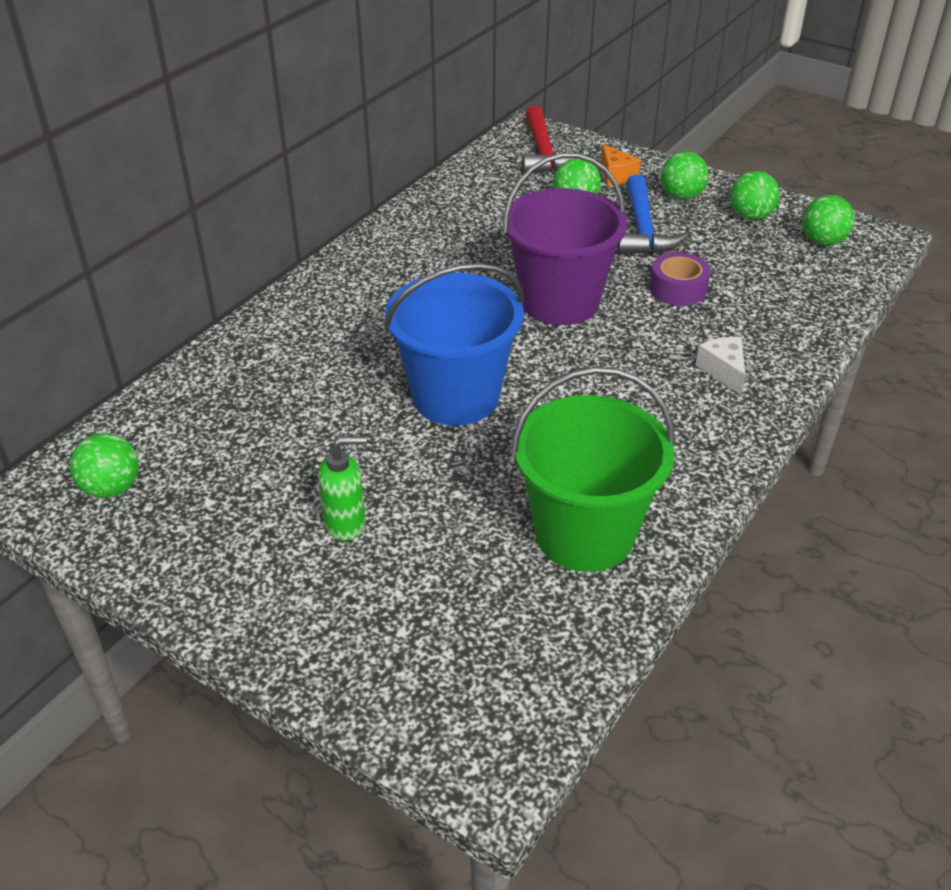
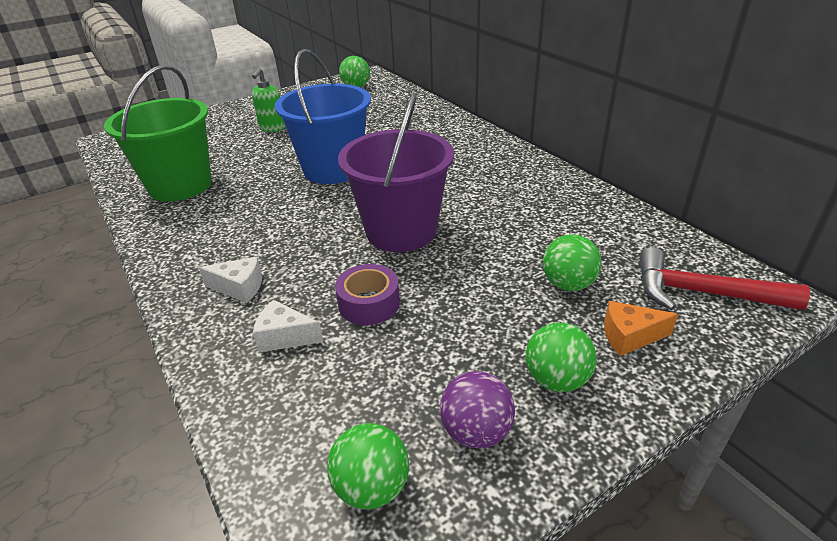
camera: 115 degrees right, 5 degrees down
(643, 230) = (490, 317): blue hammer -> none
(750, 216) = (476, 432): green ball -> purple ball
(752, 318) = (284, 337): none -> white cheese

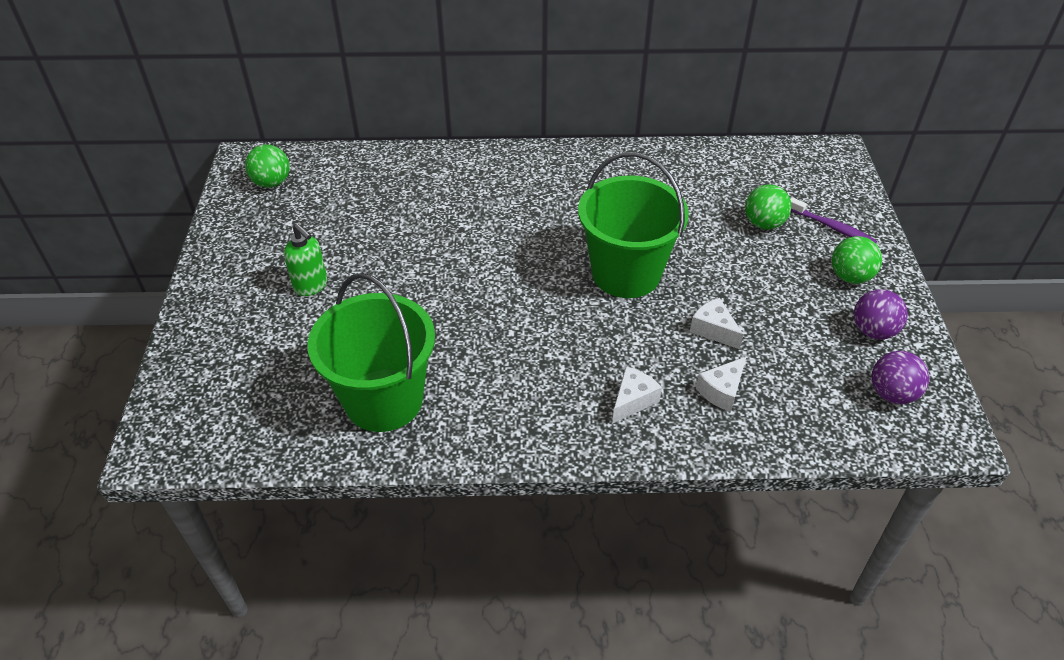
camera: 60 degrees left, 10 degrees up
(333, 169) = (469, 273): blue bucket -> none
(369, 303) = (713, 330): purple tape -> white cheese
(372, 487) = (892, 393): green ball -> purple ball
(401, 231) = (626, 273): purple bucket -> green bucket
(629, 337) = (832, 227): orange cheese -> purple toothbrush
(701, 293) = (813, 176): red hammer -> none

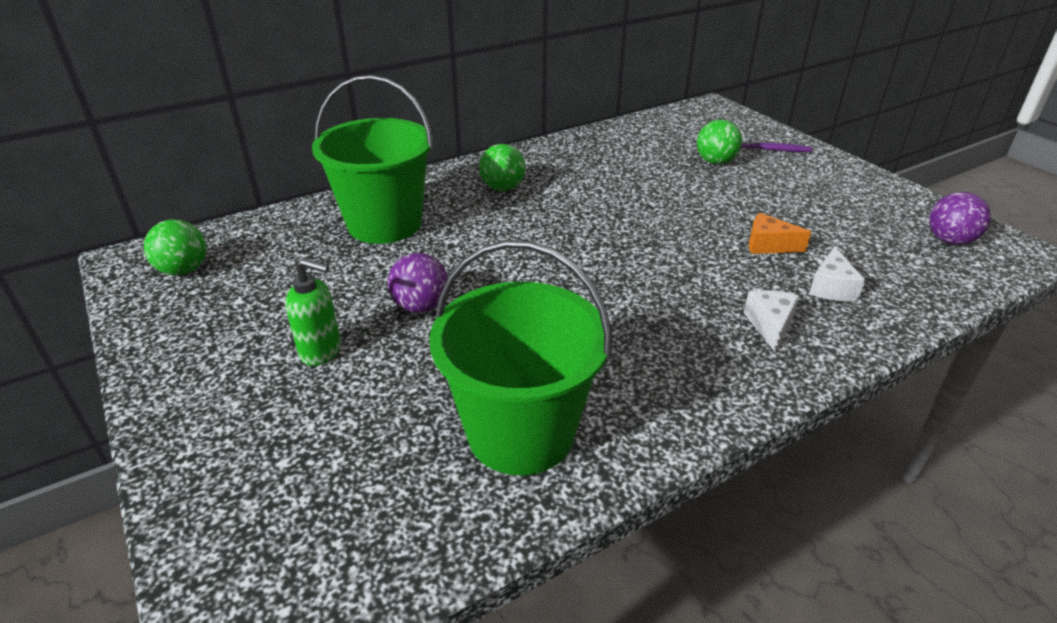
camera: 30 degrees left, 10 degrees down
(626, 273) = (647, 229): green bucket -> green bucket (385, 224)
(713, 330) = (768, 245): white cheese -> orange cheese
(850, 277) = (820, 176): green ball -> green ball (502, 188)
(873, 331) = (881, 204): purple ball -> purple ball (421, 306)

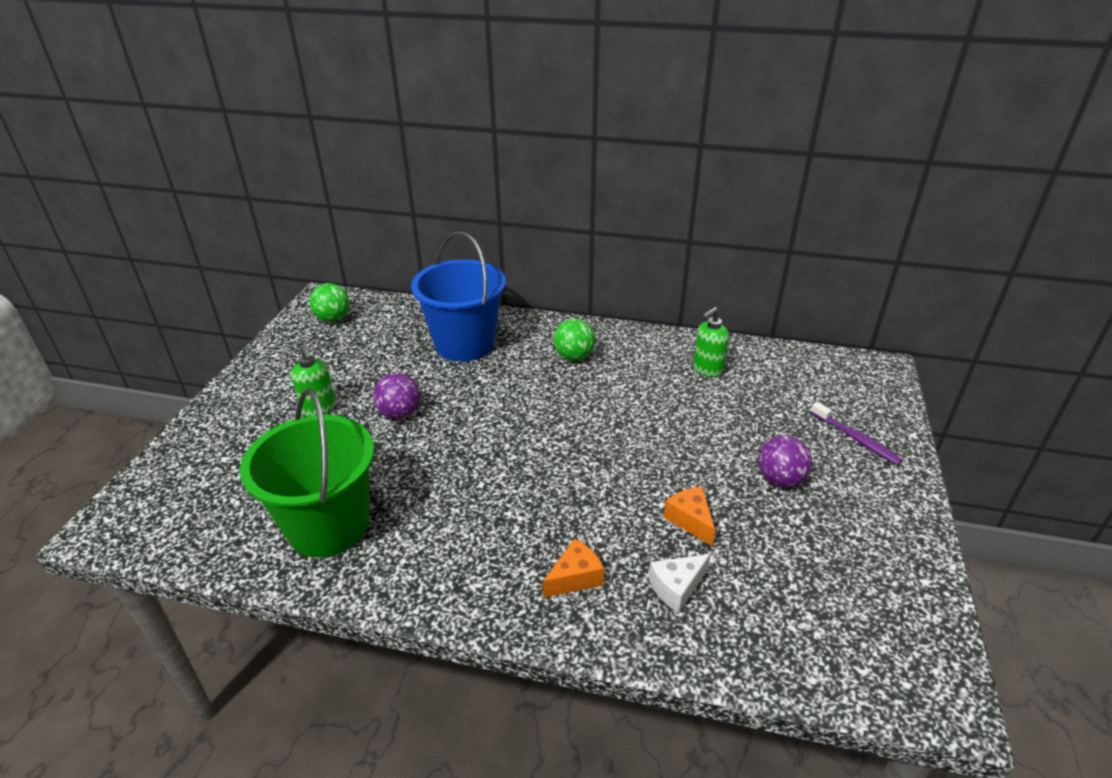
camera: 45 degrees right, 0 degrees up
(385, 224) = (464, 344): green bucket -> blue bucket
(615, 152) = (707, 370): none -> green soap dispenser
(715, 162) = (781, 423): green ball -> none
(770, 325) = (575, 577): white cheese -> orange cheese
(949, 240) = (878, 632): purple ball -> purple ball (780, 479)

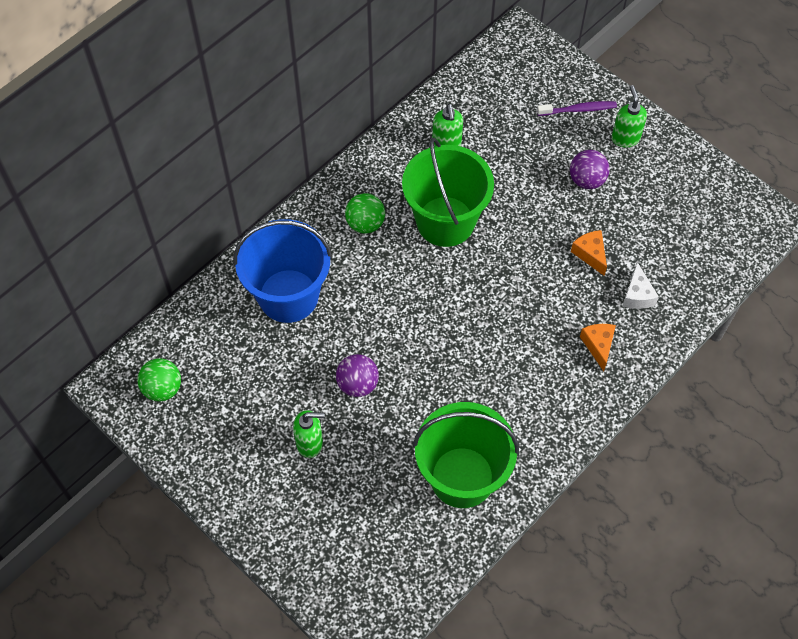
camera: 60 degrees left, 25 degrees up
(623, 400) = (445, 221): none -> green bucket
(690, 520) = (590, 254): orange cheese -> orange cheese turned 60 degrees clockwise
(870, 489) = (625, 138): none -> green soap dispenser

